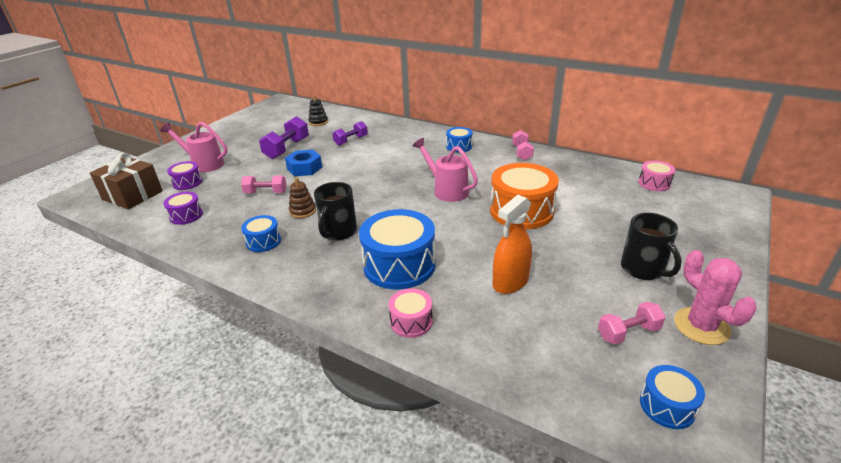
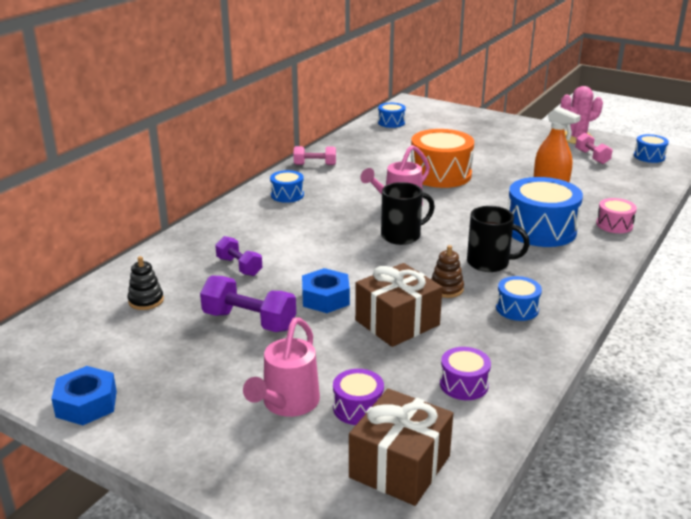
camera: 90 degrees left, 5 degrees down
(234, 122) = (86, 404): none -> blue nut
(266, 192) = (397, 322): pink dumbbell -> brown gift
(643, 269) = (520, 144): black mug -> black mug (402, 236)
(654, 183) = (391, 122): pink drum -> blue drum

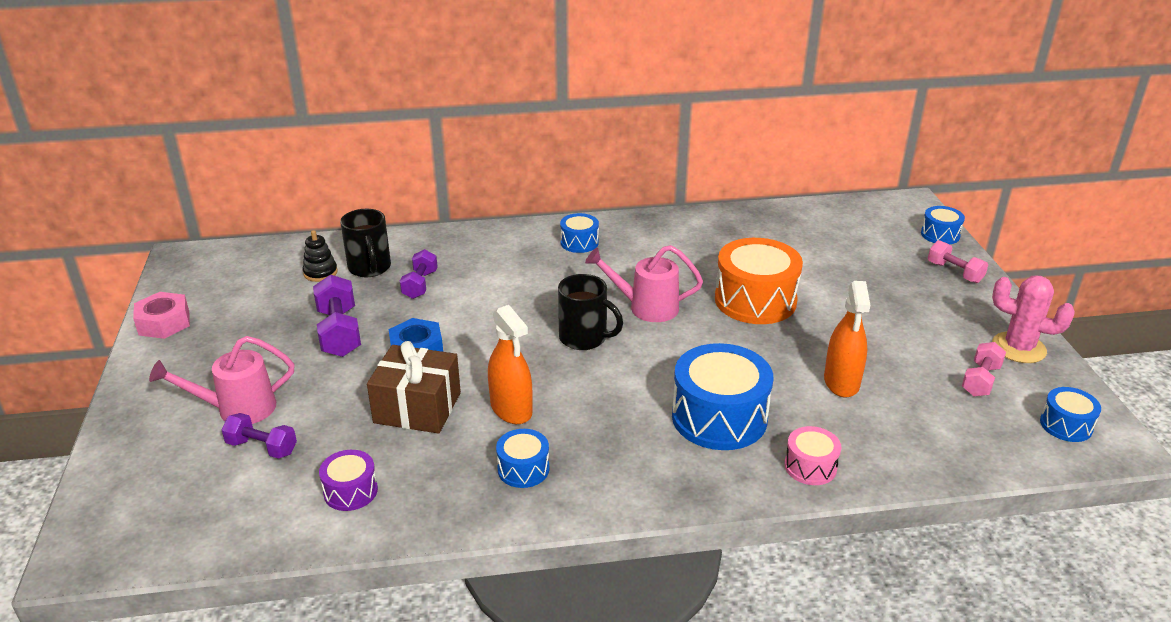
camera: 50 degrees right, 5 degrees up
(86, 404) = (164, 323): blue nut -> pink nut
(315, 165) = (663, 225): pink dumbbell -> pink dumbbell (954, 272)
(358, 408) = (262, 447): purple drum -> purple dumbbell
(391, 122) = (834, 217): blue drum -> blue drum (940, 235)
(399, 466) = (197, 507): brown gift -> none
(446, 289) = (511, 409): brown stacking toy -> orange spray bottle
(489, 263) = (597, 413): black mug -> black mug (370, 268)

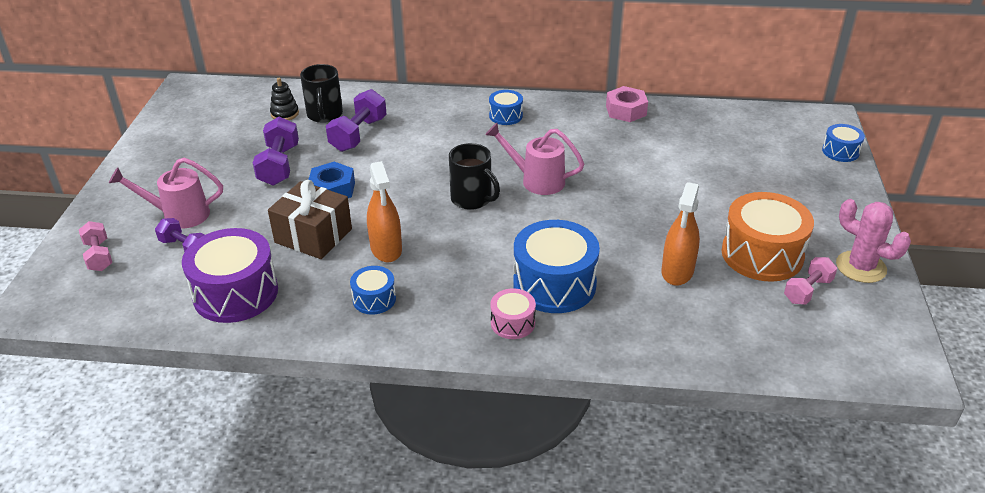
camera: 15 degrees right, 5 degrees up
(164, 323) = (152, 138): pink nut -> pink nut (626, 110)
(350, 491) = (235, 293): purple drum -> purple drum, size x1.95
(420, 285) = (358, 134): purple dumbbell -> purple dumbbell, size x1.53
(755, 300) = (635, 188): orange drum -> orange drum (762, 254)
(810, 466) = (613, 339): pink drum -> pink drum (512, 323)
(954, 272) = (836, 188): pink dumbbell -> pink dumbbell (99, 256)
(1066, 425) = (868, 344): blue drum -> none

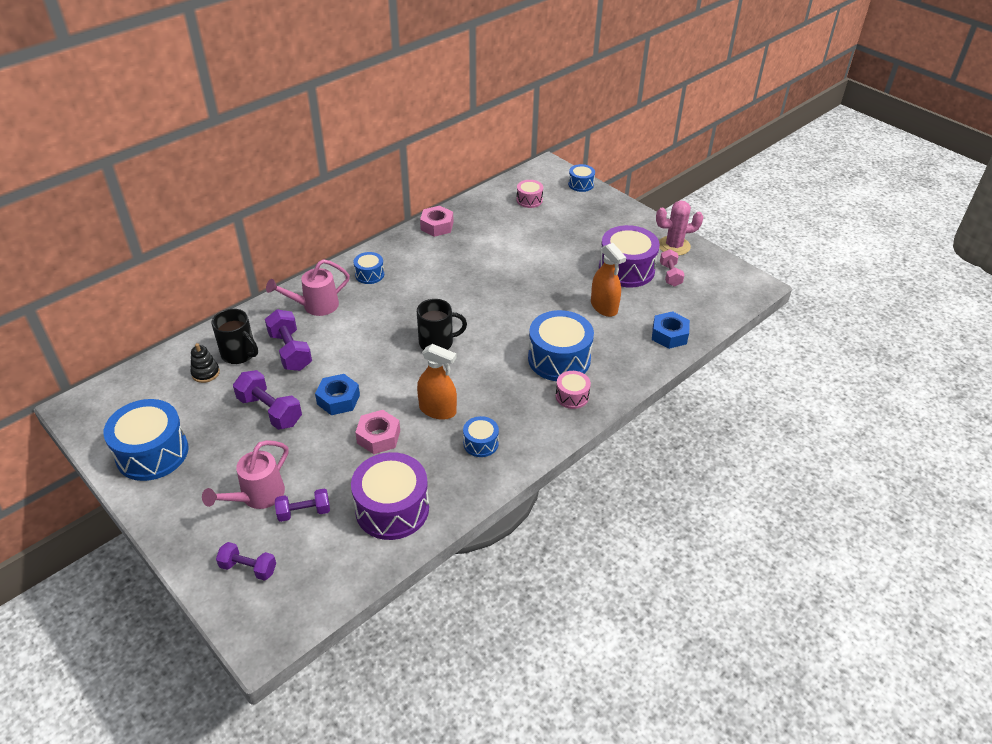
camera: 50 degrees left, 5 degrees up
(99, 256) = (248, 568): pink dumbbell -> purple dumbbell
(175, 142) = (152, 453): none -> blue drum
(313, 236) = (378, 437): brown gift -> pink nut
(536, 180) = (455, 305): pink watering can -> pink watering can (315, 306)
(707, 343) = (669, 335): none -> blue nut
(756, 136) = (529, 200): none -> pink drum
(762, 254) = (626, 269): orange drum -> purple drum

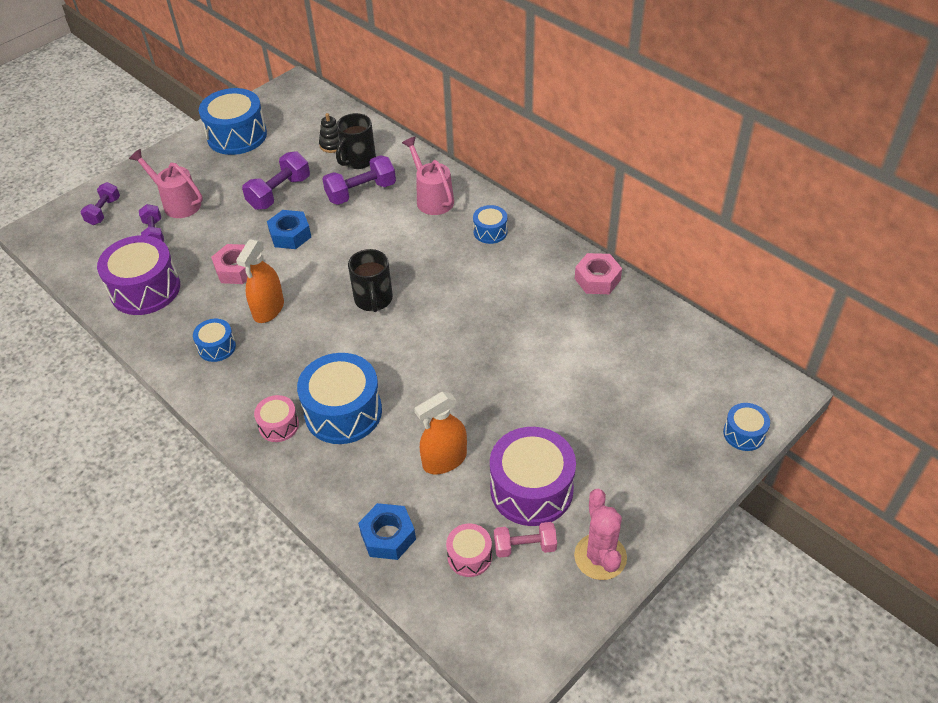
camera: 90 degrees right, 5 degrees up
(529, 200) = (682, 371): pink drum -> pink drum (469, 556)

